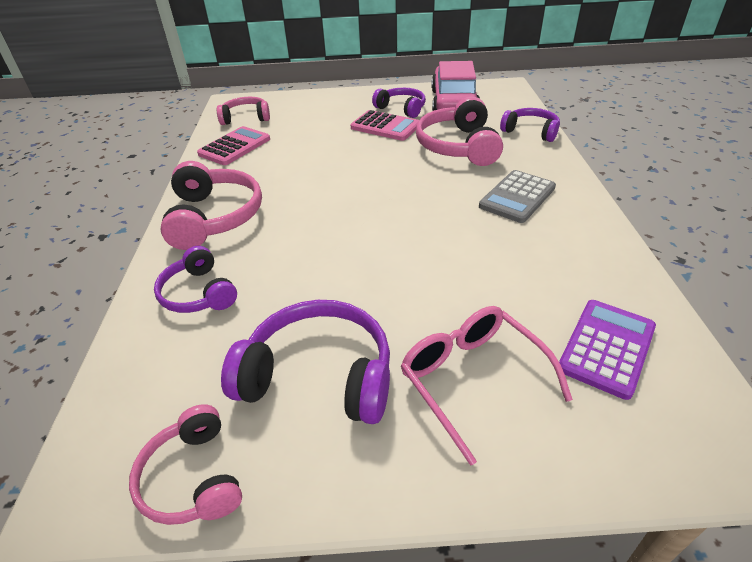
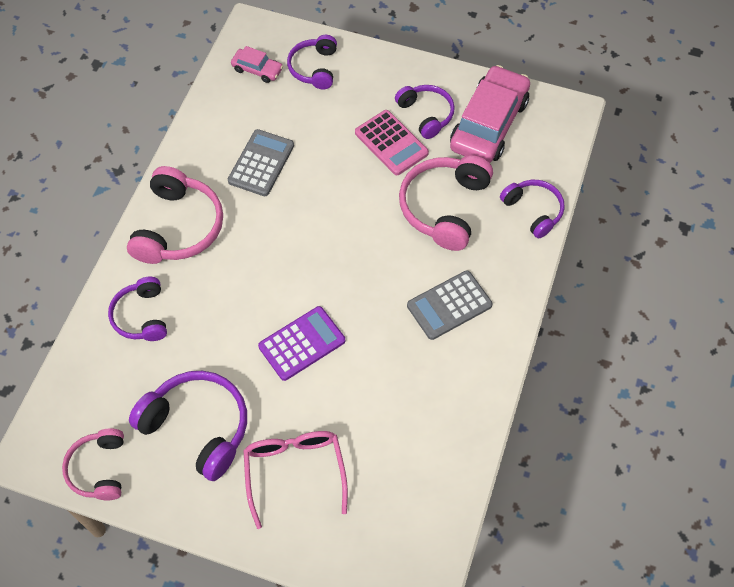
camera: 20 degrees right, 20 degrees up
(235, 147) = (229, 121): pink calculator -> none
(246, 118) = (257, 70): pink headphones -> pink car
(278, 161) = (261, 163): none -> grey calculator
(294, 108) = (314, 68): none -> purple headphones
(606, 347) = (401, 486): purple calculator -> purple calculator (302, 343)

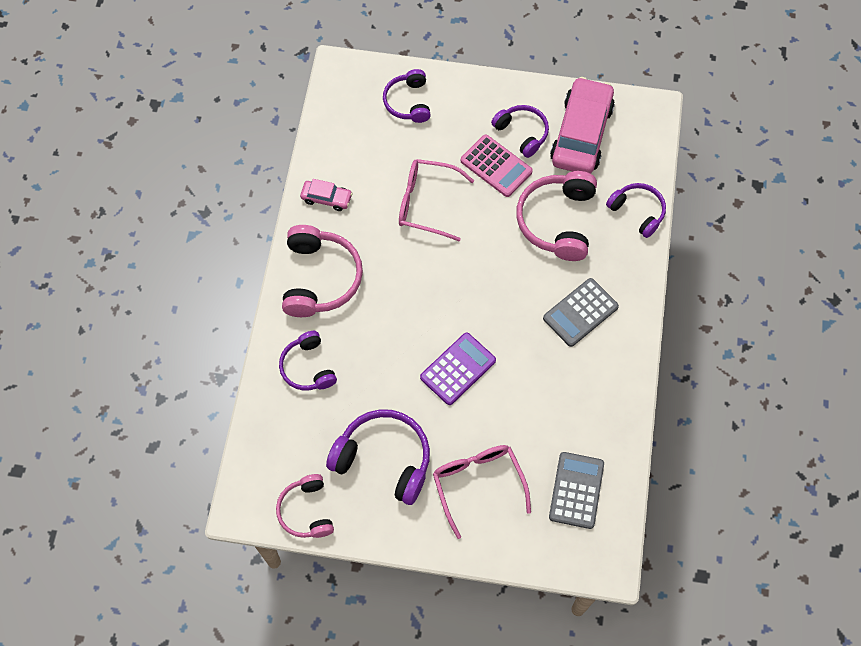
camera: 10 degrees left, 5 degrees up
(257, 70) = (355, 112): pink car -> pink car (326, 198)
(261, 163) = (381, 204): grey calculator -> grey calculator (576, 490)
(310, 169) = (427, 203): none -> pink glasses

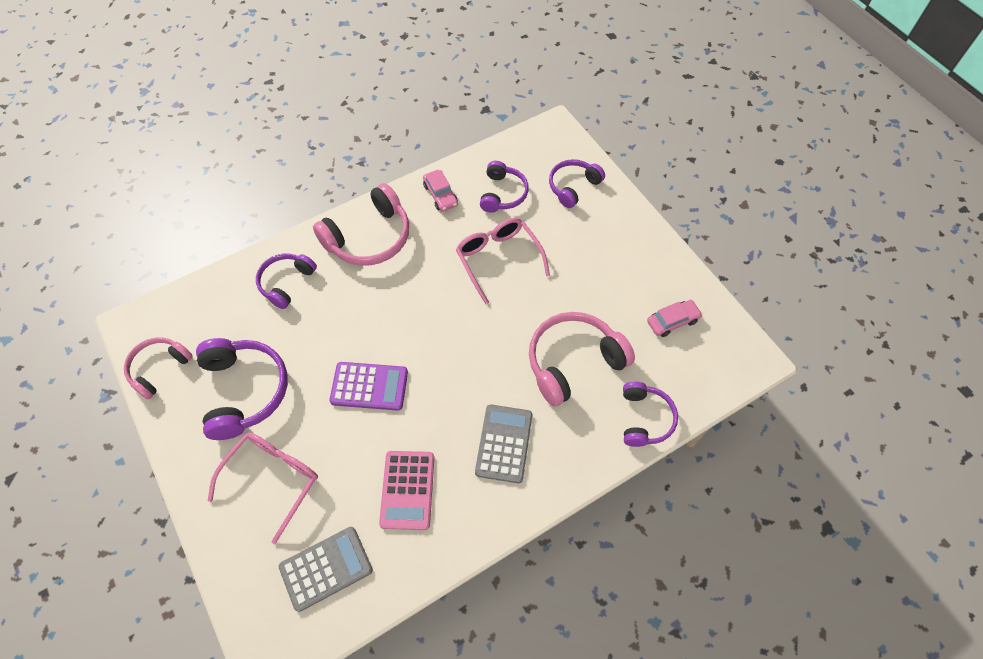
camera: 50 degrees right, 5 degrees down
(496, 166) = (578, 282): pink calculator -> pink calculator (407, 490)
(522, 133) = (627, 278): purple headphones -> purple headphones (502, 194)
(580, 312) = (504, 443): grey calculator -> grey calculator turned 90 degrees clockwise
(581, 134) = (672, 321): pink car -> pink car, size x0.47

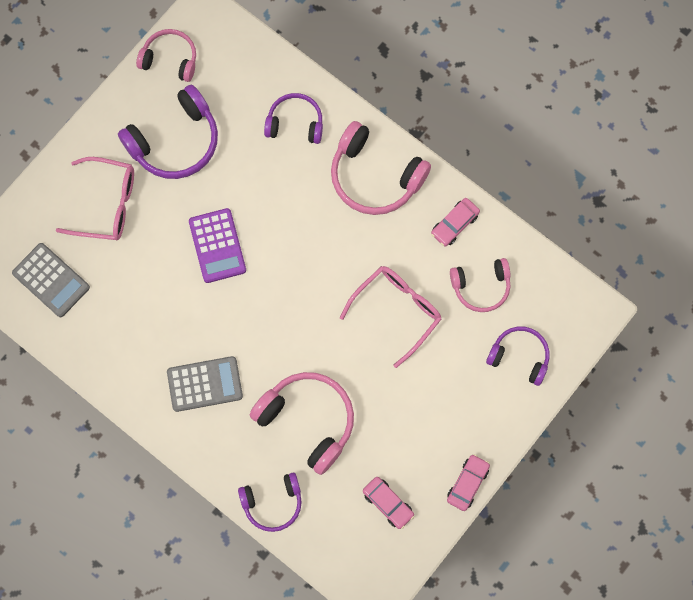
camera: 70 degrees right, 15 degrees up
(407, 490) = (135, 318): pink calculator -> none
(502, 194) = (481, 286): purple headphones -> pink headphones
(671, 256) = (467, 483): none -> pink car

